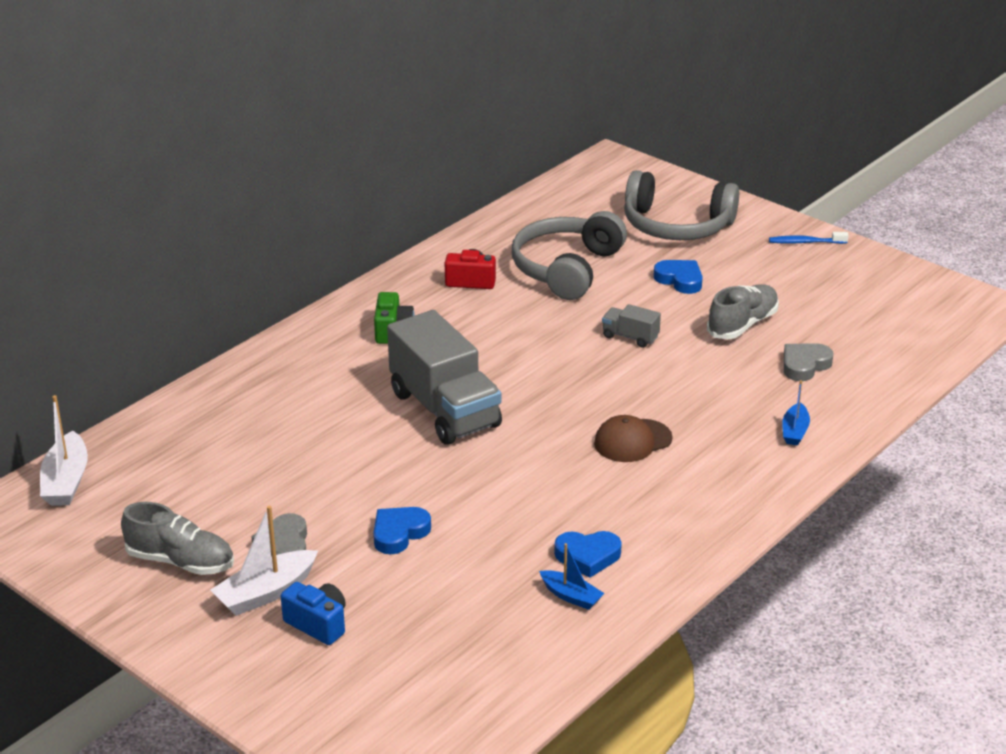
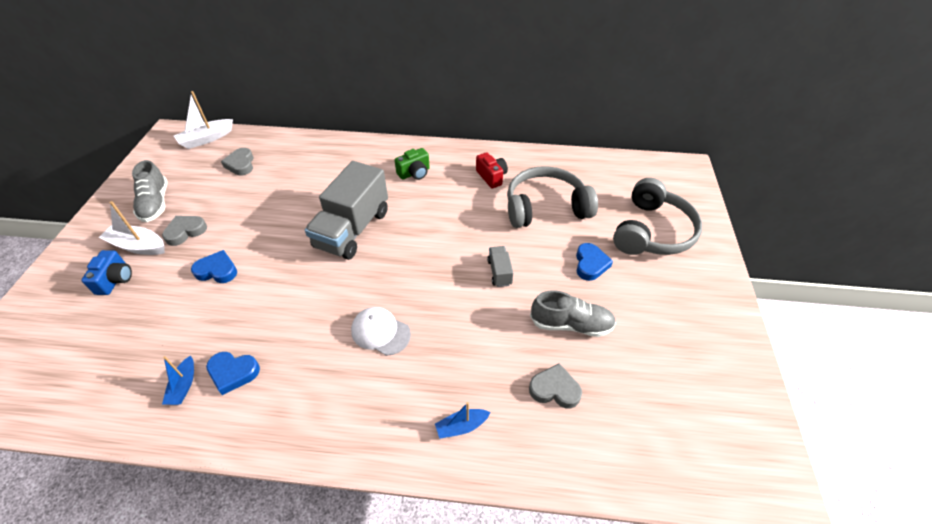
camera: 55 degrees right, 15 degrees up
(182, 464) = (241, 164): none -> grey heart
(588, 556) = (233, 373): blue heart -> blue heart turned 45 degrees counterclockwise
(632, 441) = (380, 332): brown cap -> white cap
(676, 225) = (652, 231): grey headphones -> grey headphones turned 135 degrees counterclockwise
(805, 242) = (716, 309): blue toothbrush -> none

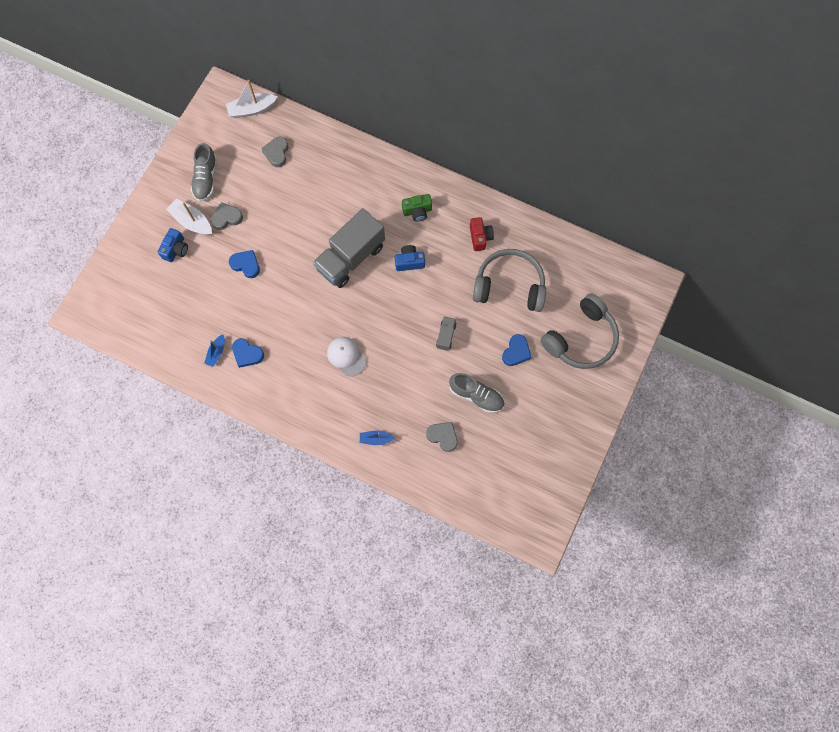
camera: 20 degrees right, 25 degrees up
(424, 216) = (409, 262): none -> blue camera

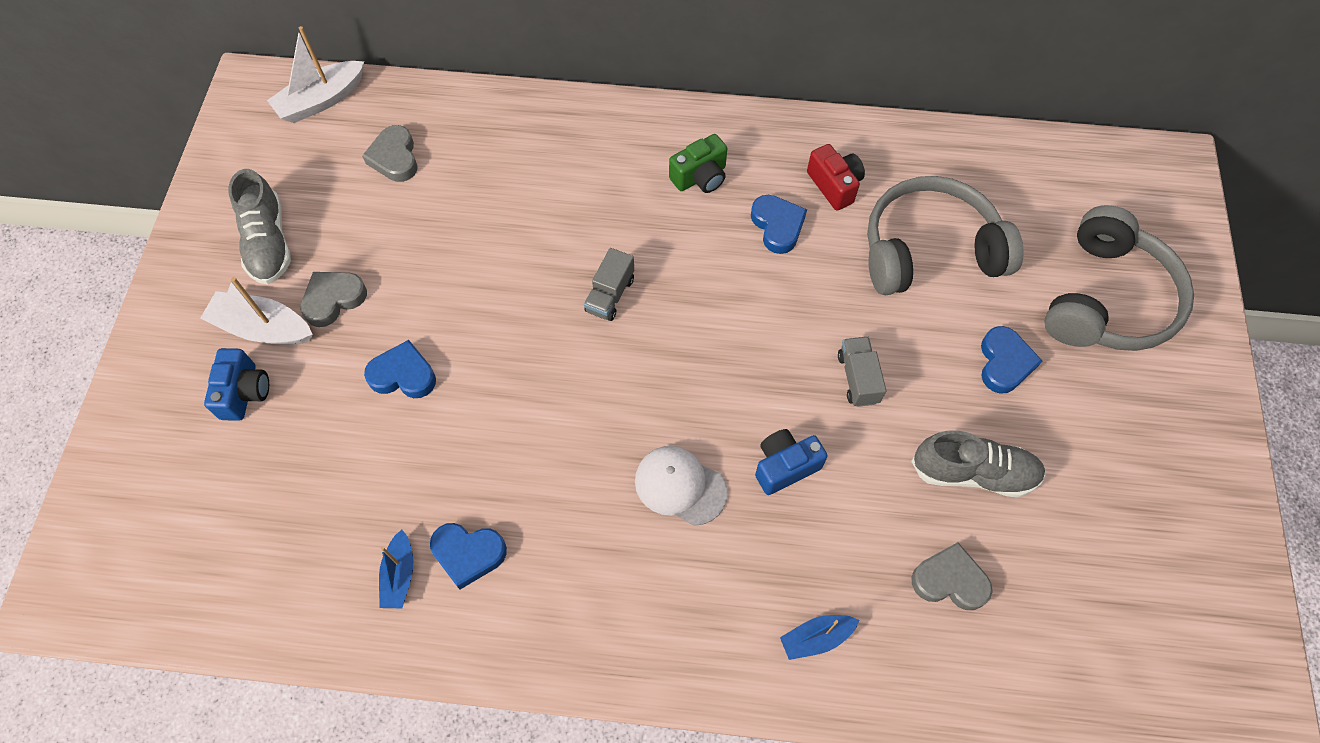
camera: 20 degrees left, 10 degrees down
(351, 258) = (610, 295): grey truck -> grey truck, size x0.43
(409, 262) = (725, 267): blue camera -> blue camera (785, 466)
(443, 249) = (777, 226): none -> blue heart

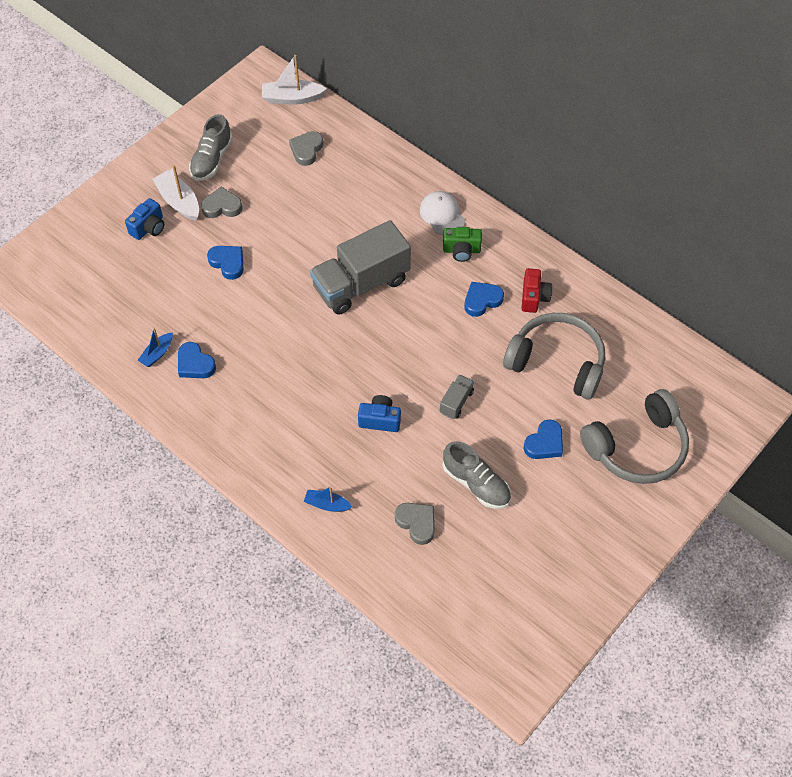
camera: 35 degrees right, 5 degrees down
(610, 295) = (361, 284): grey truck -> grey truck, size x2.31
(680, 486) = (319, 396): white cap -> white cap (442, 215)
(777, 226) = (482, 300): blue heart -> blue heart turned 135 degrees counterclockwise

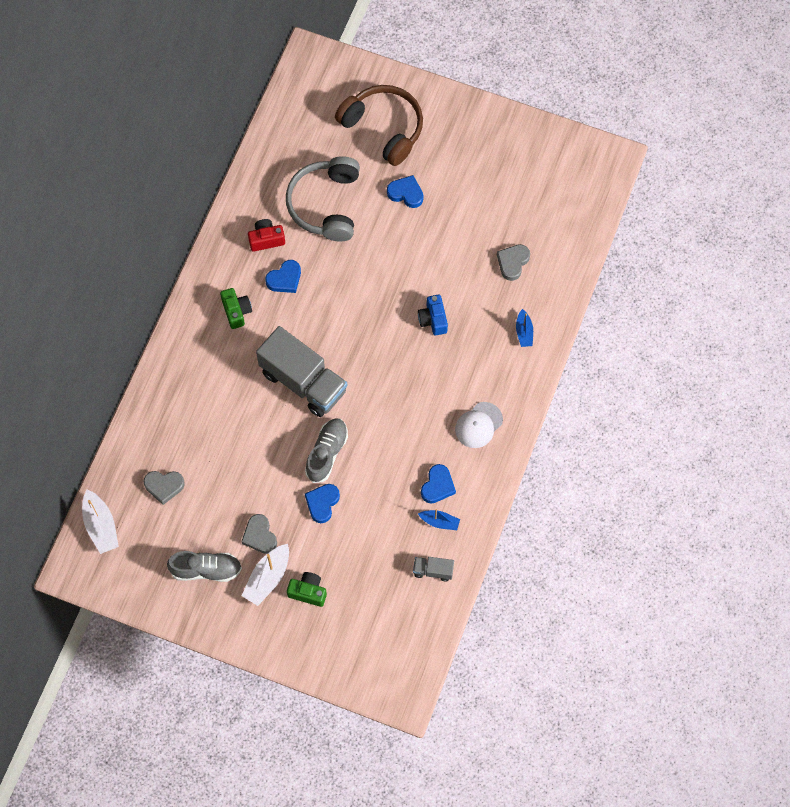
camera: 110 degrees left, 10 degrees up
(148, 227) = (308, 592): blue camera -> green camera
(442, 215) = (201, 340): white cap -> white cap (478, 425)
(456, 402) = (393, 268): grey truck -> grey truck (433, 571)
(476, 483) = (461, 231): grey shoe -> grey shoe (327, 453)
(482, 300) = (285, 279): blue heart -> blue heart turned 75 degrees counterclockwise
(637, 447) = (383, 128): grey headphones -> brown headphones

